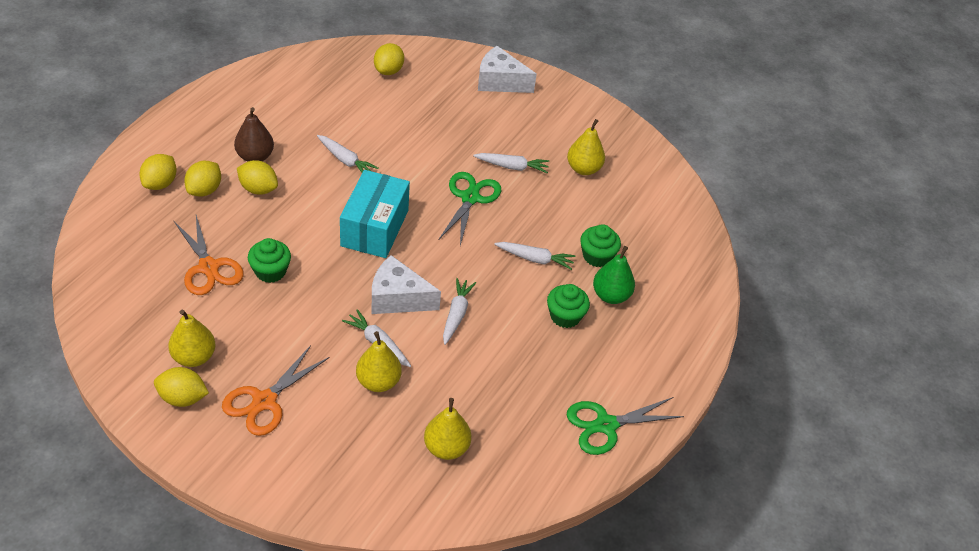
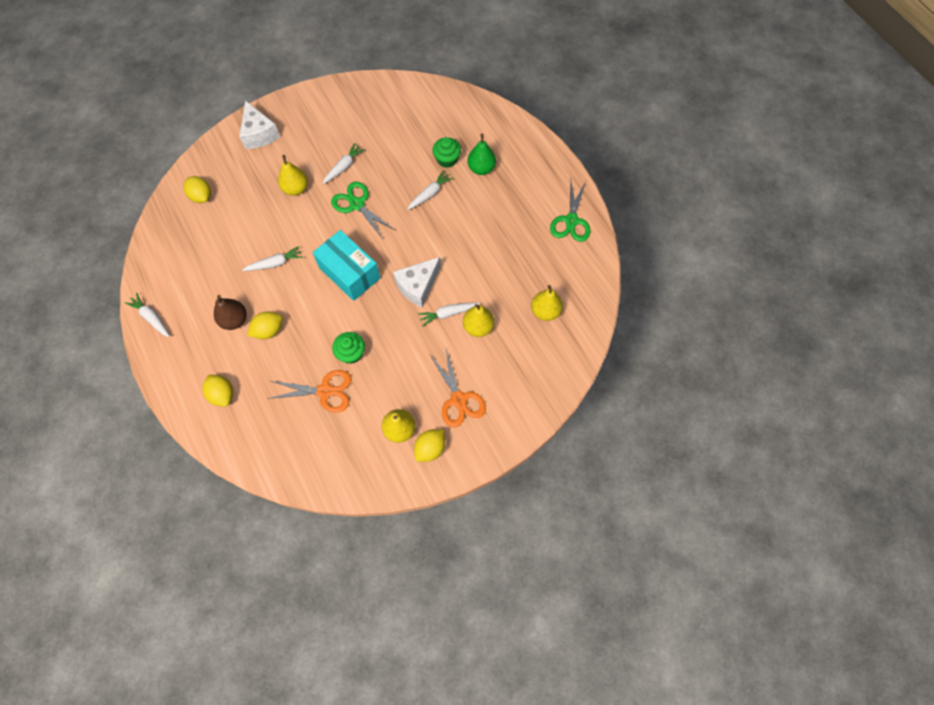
camera: 55 degrees left, 20 degrees up
(204, 190) = (248, 366): yellow lemon -> none
(456, 315) = (449, 259): white carrot -> white carrot (151, 318)
(500, 82) = (259, 134): white cheese -> white cheese turned 75 degrees counterclockwise
(565, 316) = (483, 201): green cupcake -> none
(583, 169) = (371, 128): yellow pear -> yellow pear (296, 189)

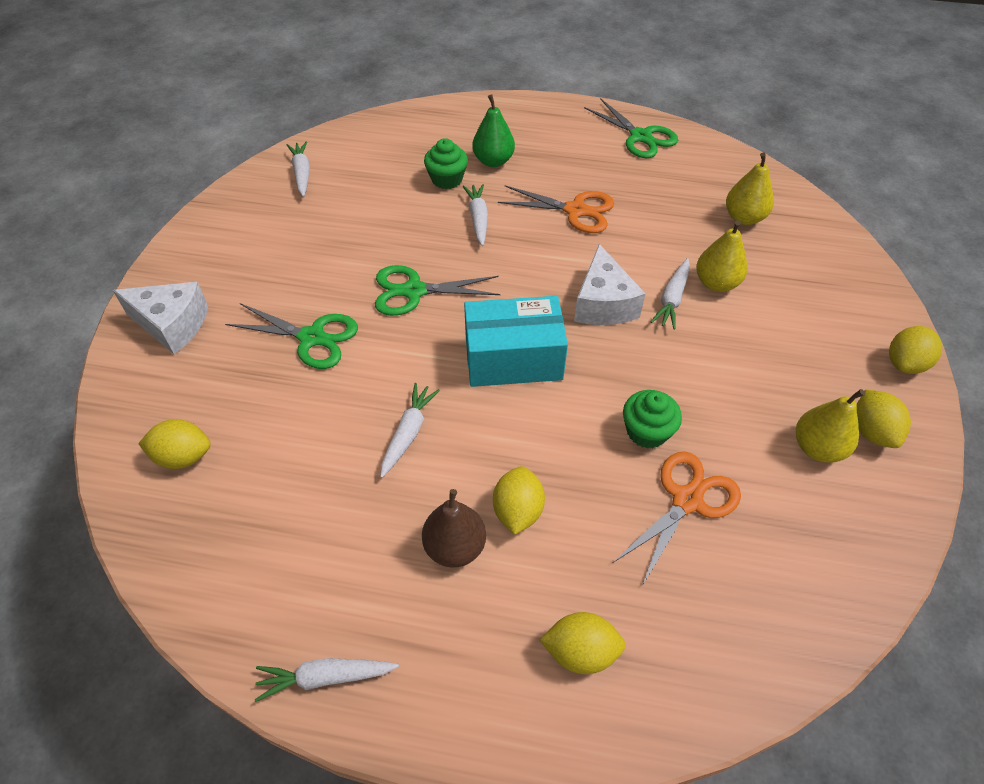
camera: 50 degrees left, 15 degrees down
(296, 189) = (312, 337): yellow pear -> green scissors
(344, 167) = (341, 271): white carrot -> white carrot (302, 174)
(459, 399) = (813, 360): orange scissors -> orange scissors (576, 210)
(493, 443) = (905, 363): none -> yellow lemon

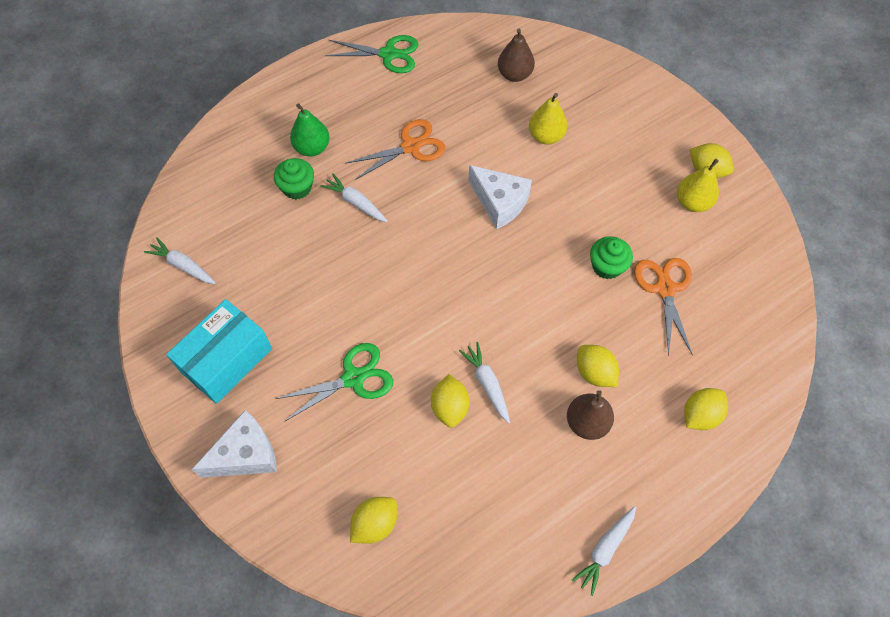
camera: 45 degrees left, 10 degrees up
(414, 291) = (378, 290): green scissors -> none
(513, 358) = (490, 284): turquoise box -> turquoise box (226, 360)
(672, 299) = (533, 167): white carrot -> none
(744, 218) = (514, 75): yellow pear -> brown pear
(905, 363) = (685, 113): yellow lemon -> yellow lemon (450, 407)

